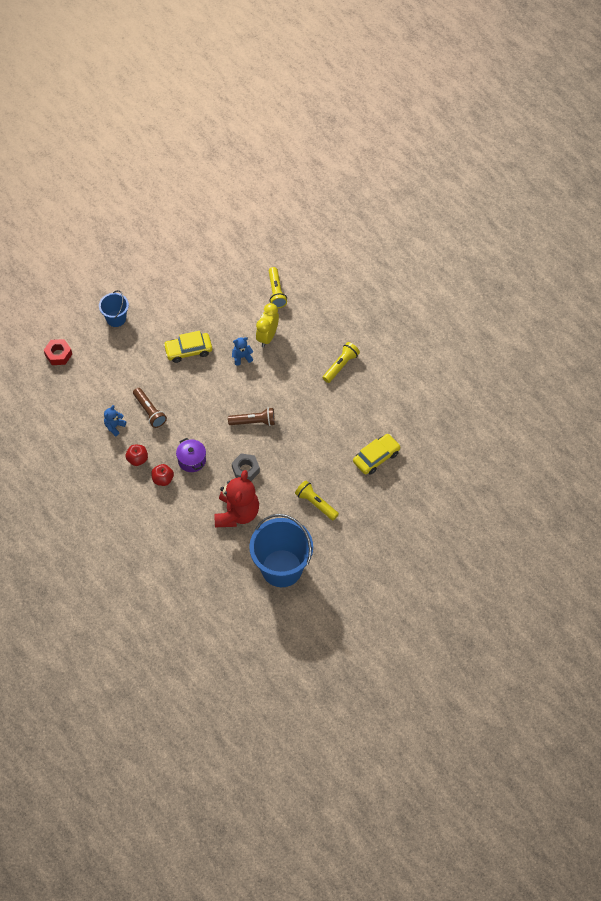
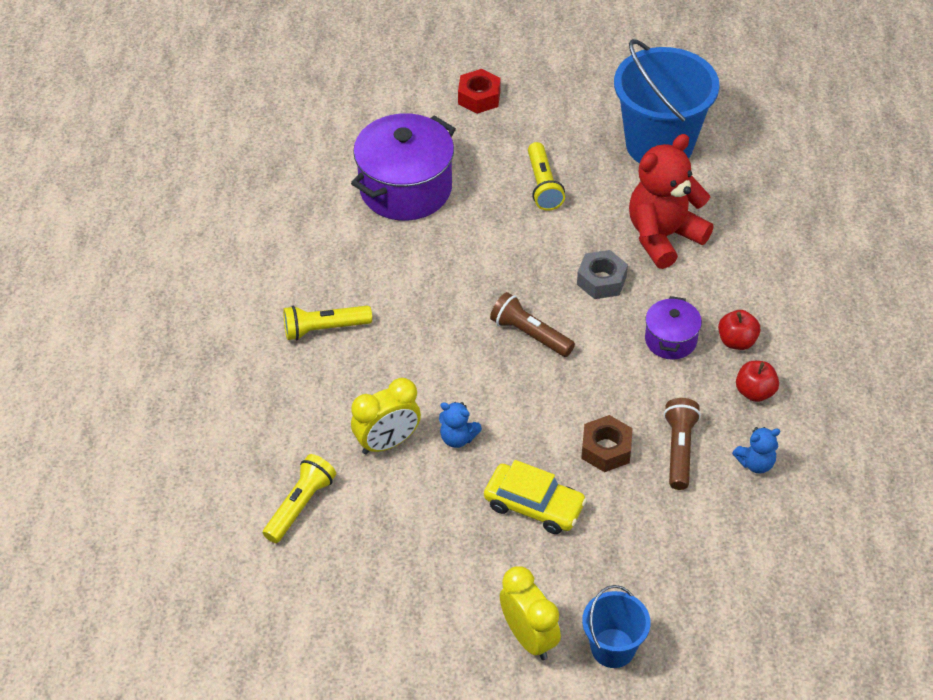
camera: 140 degrees left, 10 degrees down
(58, 355) = (768, 650): red nut -> red nut (479, 97)
(149, 302) = (529, 637): none -> yellow clock
(179, 392) = (606, 449): none -> brown nut
(376, 457) = (405, 188): yellow car -> purple pot

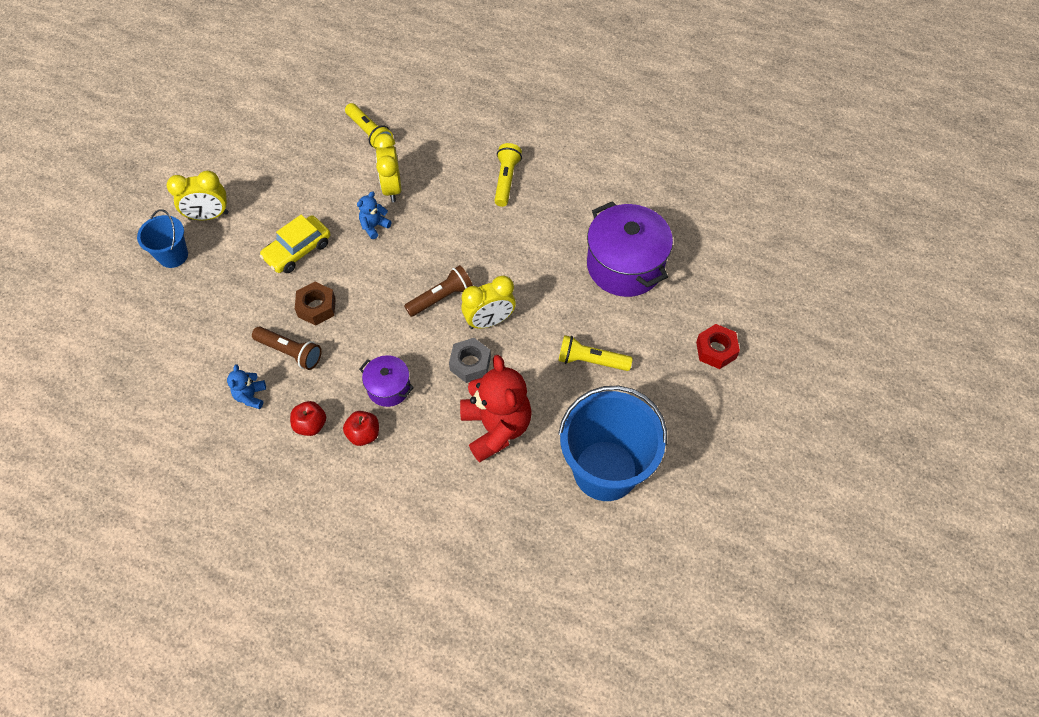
camera: 110 degrees right, 10 degrees up
(538, 281) = (489, 321): none -> yellow clock

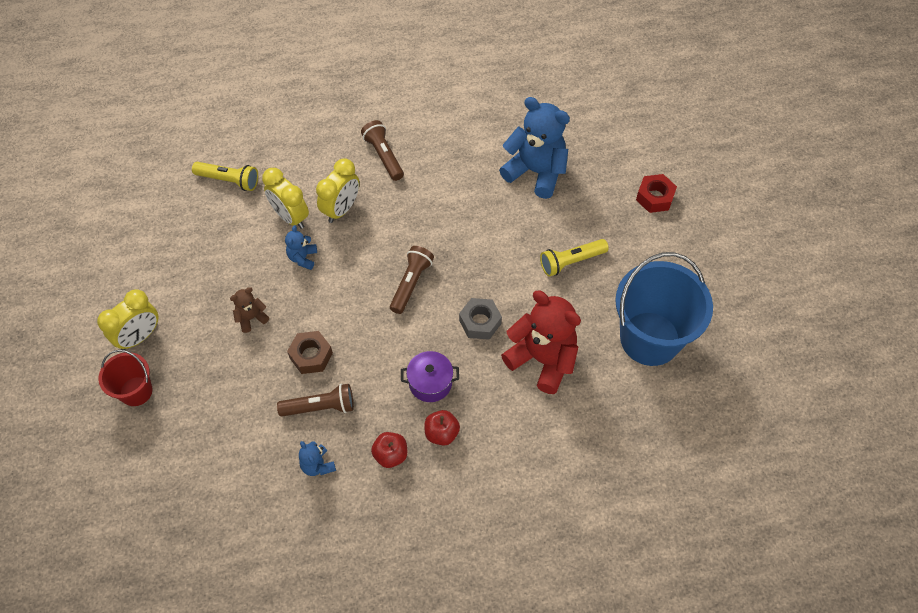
camera: 35 degrees left, 0 degrees up
(173, 255) = (136, 391): blue bucket -> red bucket
(297, 250) = (251, 318): yellow car -> brown teddy bear
(489, 321) = (466, 279): yellow clock -> yellow clock (341, 209)
(506, 180) = (384, 156): yellow flashlight -> brown flashlight
(625, 266) = (536, 172): purple pot -> blue teddy bear

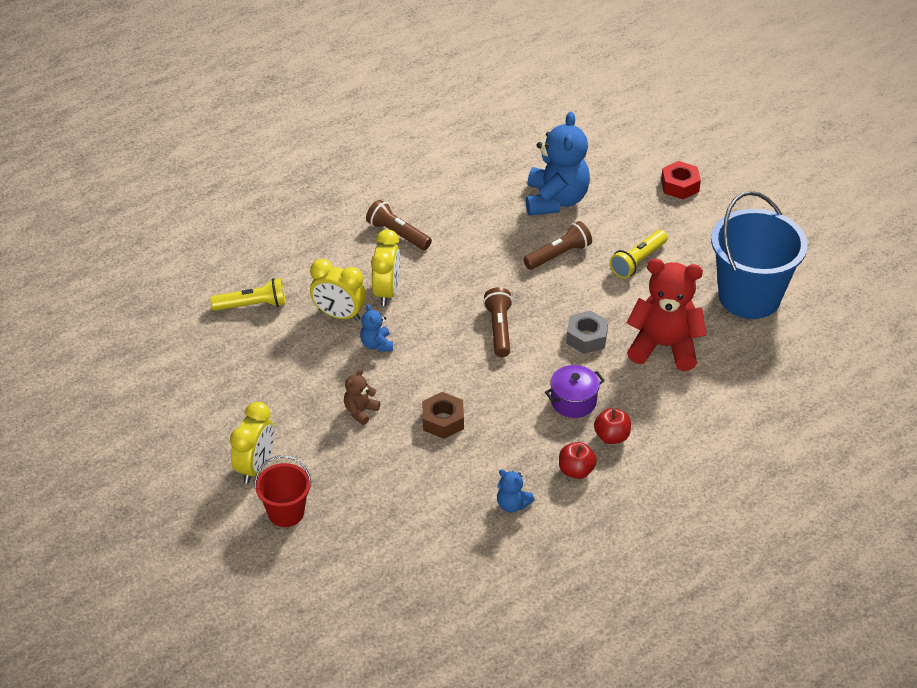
camera: 25 degrees left, 15 degrees down
(320, 407) = (481, 458): brown flashlight -> brown flashlight (558, 255)
(536, 172) = (555, 200): blue teddy bear -> blue teddy bear turned 90 degrees clockwise

